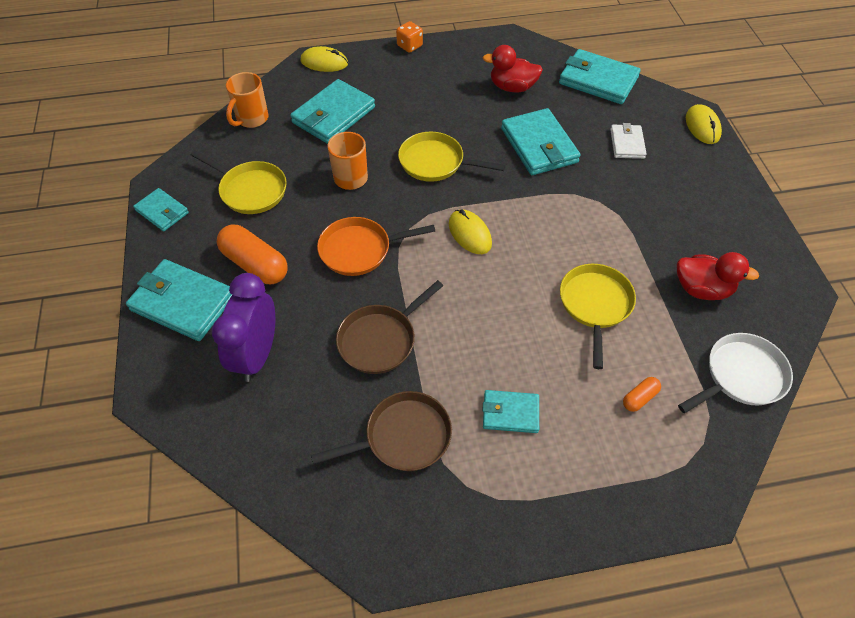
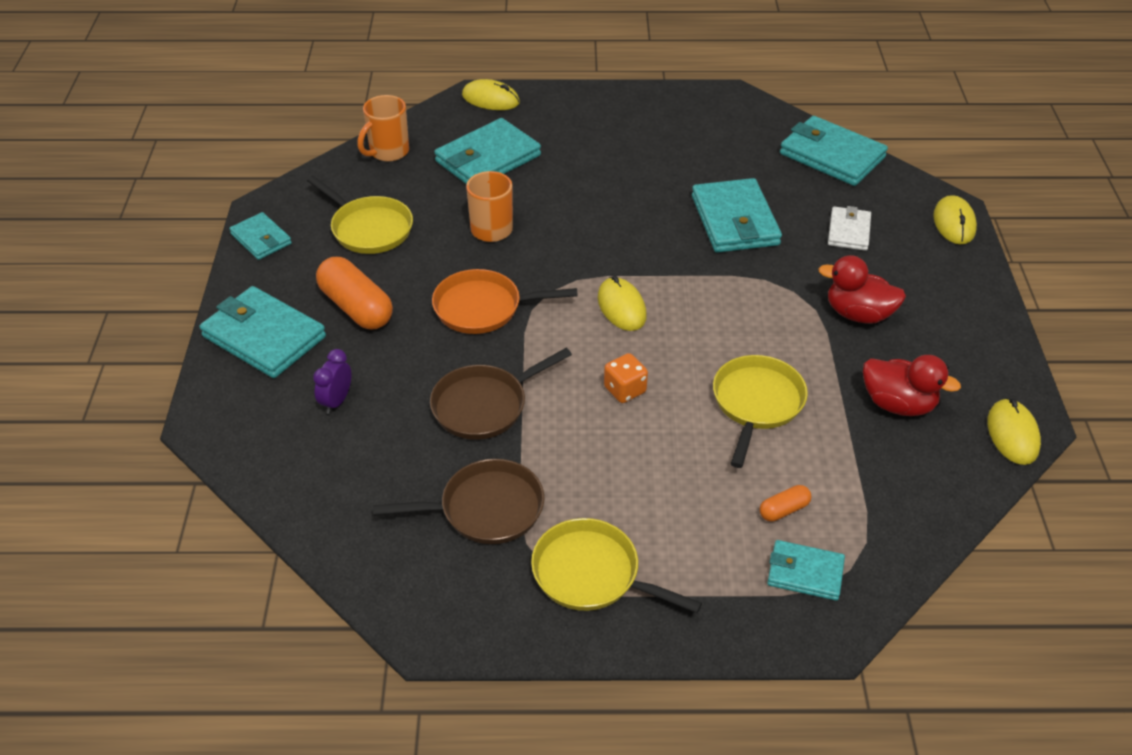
camera: 10 degrees right, 10 degrees down
(257, 355) = (336, 401): purple clock -> purple clock, size x0.50
(409, 46) = (601, 91): orange dice -> orange dice (625, 390)
(435, 162) = (599, 224): yellow pan -> yellow pan (592, 574)
(510, 413) = (620, 503): turquoise wallet -> turquoise wallet (805, 573)
(512, 87) = (718, 152): red duck -> red duck (858, 314)
(741, 376) = (920, 504): white pan -> none
(792, 302) = (1012, 434): none -> yellow mouse

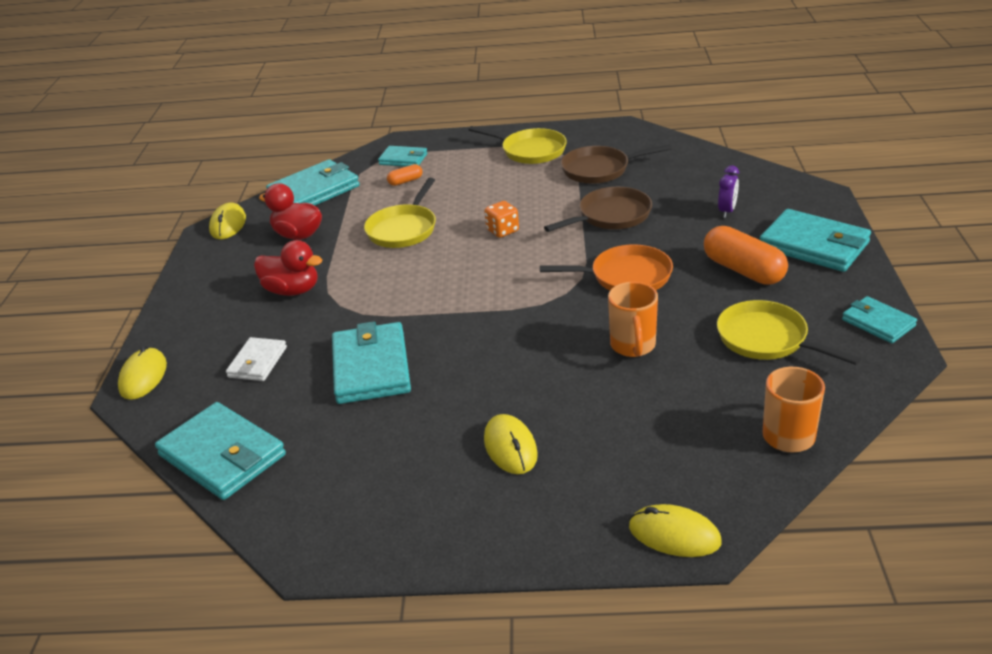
camera: 175 degrees left, 10 degrees down
(488, 158) = (656, 431): turquoise wallet -> turquoise wallet (314, 191)
(621, 307) = (500, 284): yellow mouse -> yellow mouse (510, 447)

